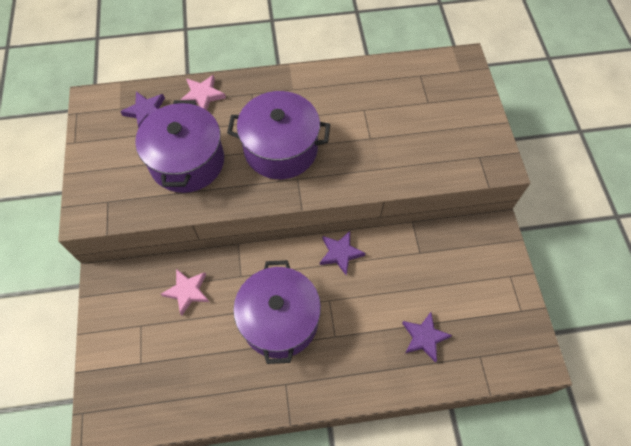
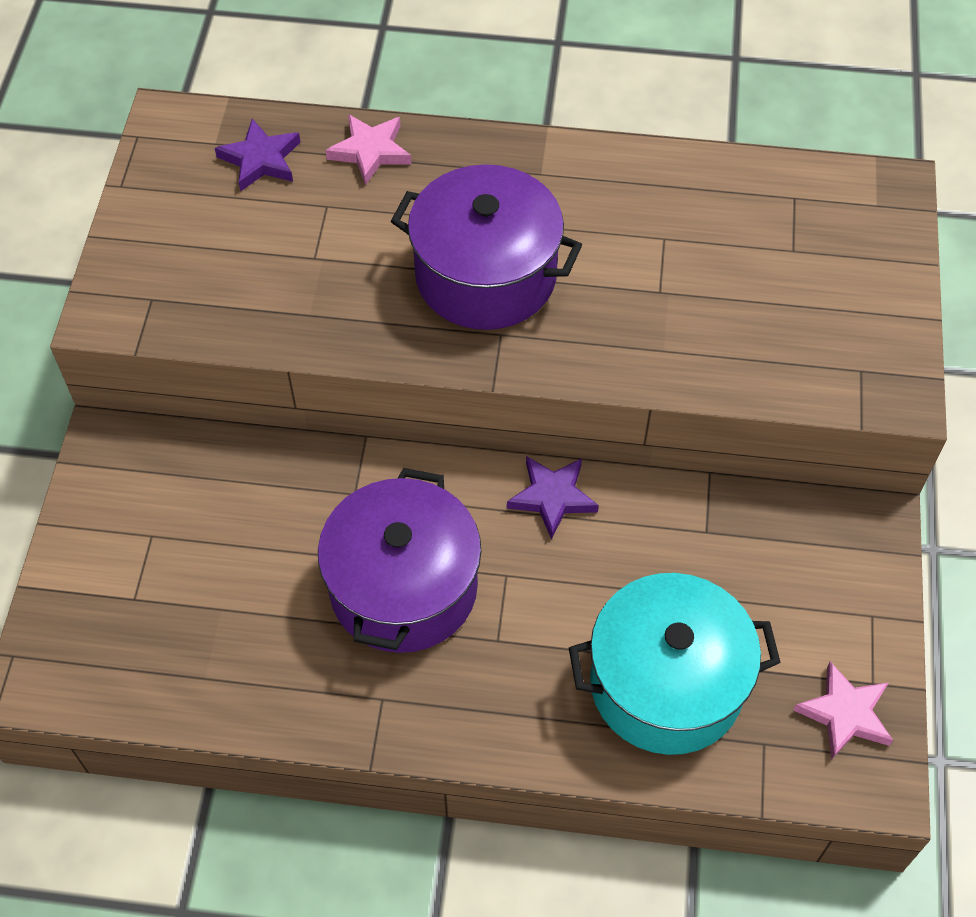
camera: 15 degrees right, 5 degrees down
(187, 161) = (309, 261): purple pot -> none
(187, 291) = (250, 497): pink star -> pink star (845, 713)
(424, 337) = (666, 684): purple star -> turquoise pot

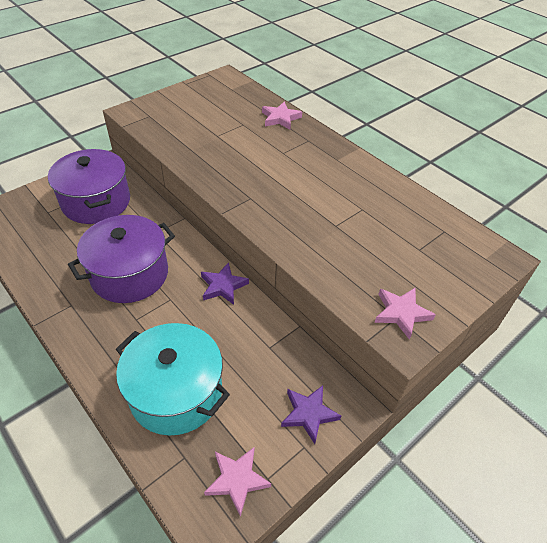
camera: 40 degrees right, 10 degrees down
(260, 159) = (239, 100): purple star -> purple star (308, 414)
(486, 275) = (271, 177): purple pot -> purple pot (96, 202)
(861, 361) = (401, 313): none -> pink star

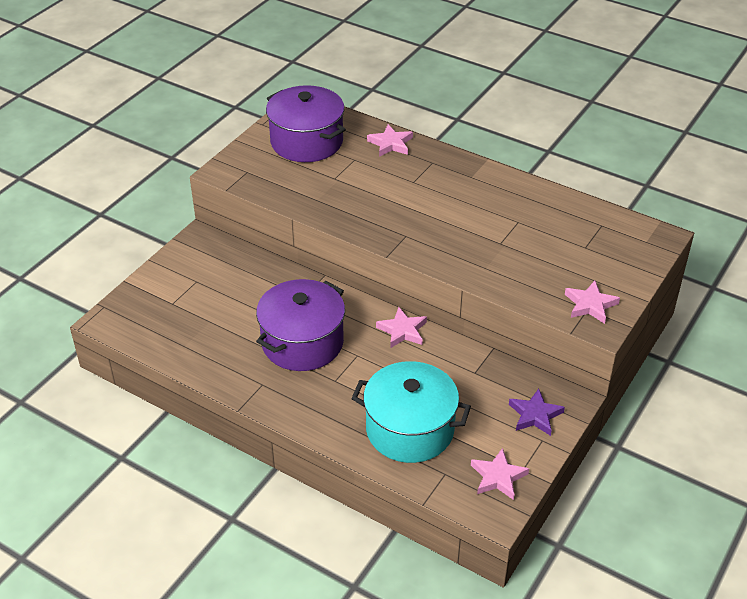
camera: 15 degrees left, 5 degrees down
(96, 202) = (218, 280): purple pot -> purple pot (307, 142)
(223, 286) = (402, 330): purple star -> pink star

